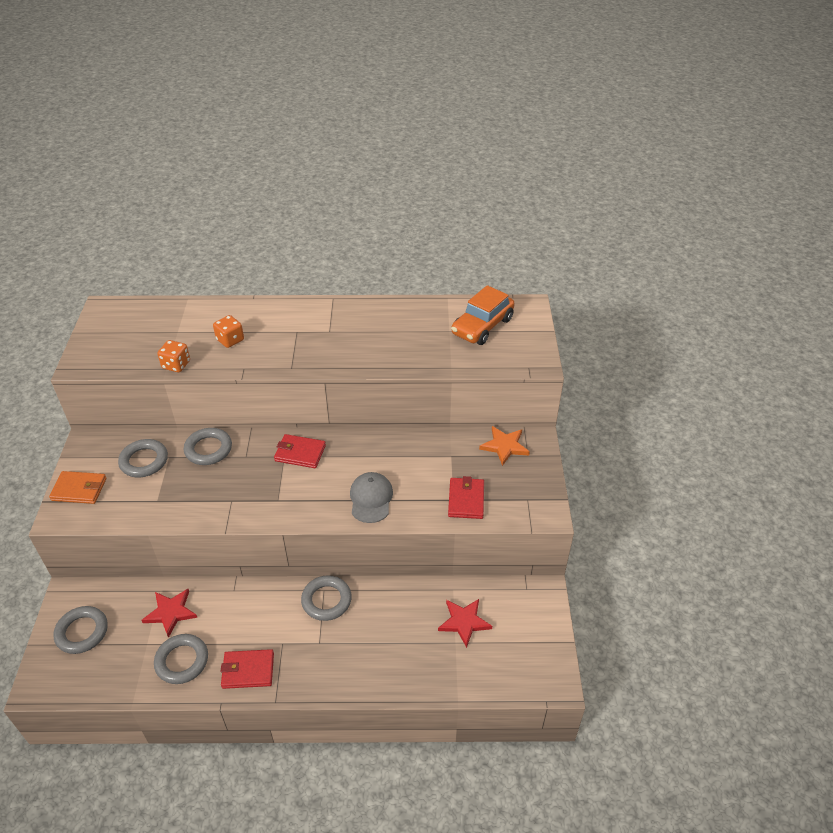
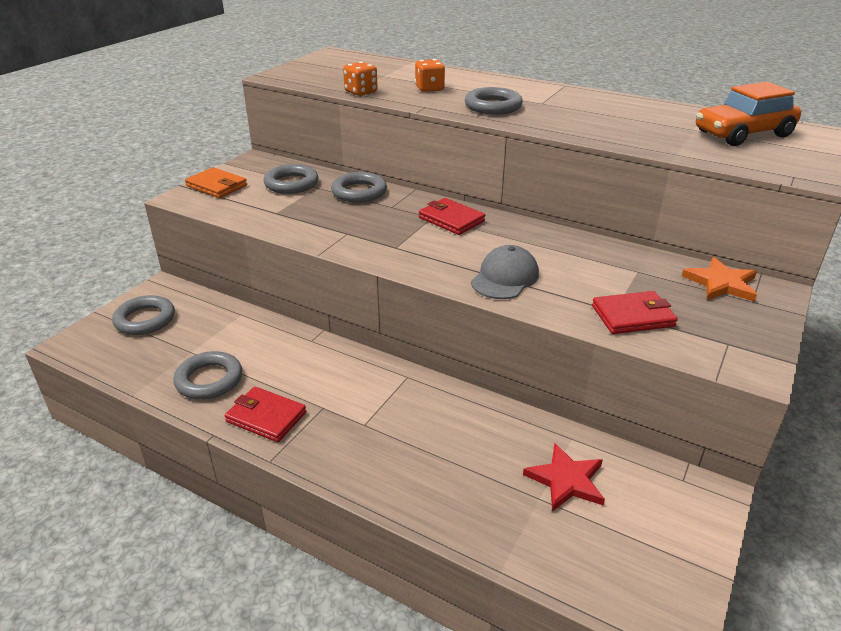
camera: 30 degrees right, 10 degrees down
(170, 612) = (235, 335): red star -> none
(326, 600) = (403, 387): grey ring -> grey ring (493, 106)
(466, 500) = (633, 316): red wallet -> red wallet turned 45 degrees clockwise

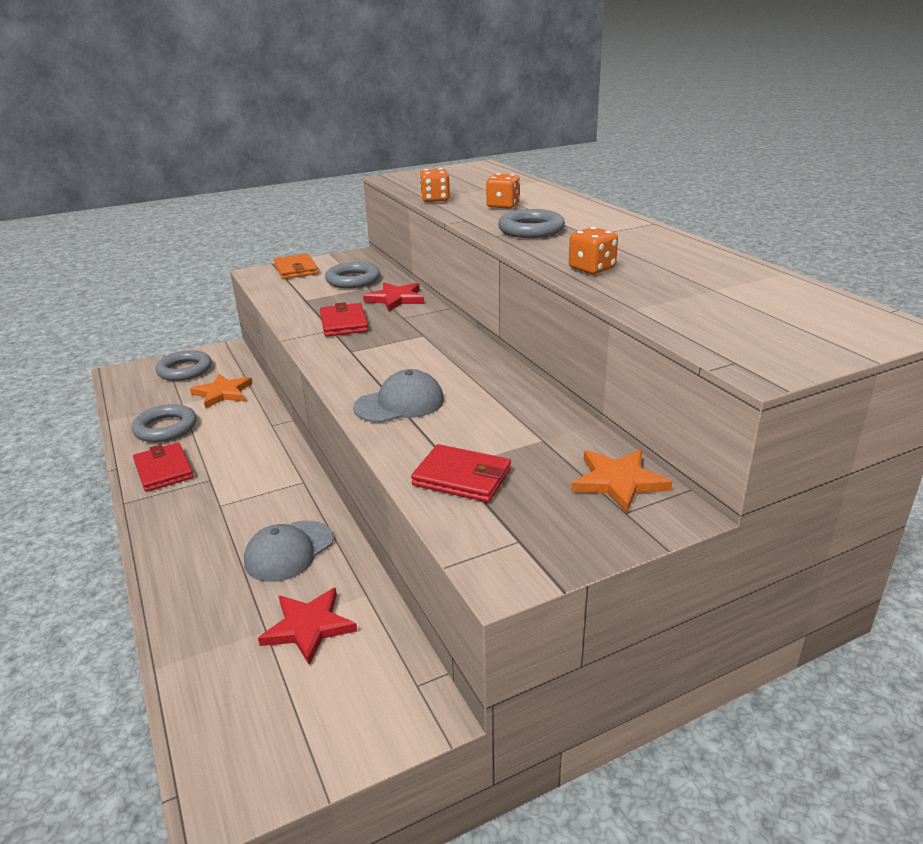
camera: 35 degrees right, 5 degrees down
(220, 328) = (223, 393): none -> orange star
(359, 192) = (396, 299): grey ring -> red star
(451, 219) = (437, 341): red wallet -> red wallet (344, 323)
(474, 434) = (289, 551): none -> grey cap
(595, 130) = (592, 269): none -> orange dice
(743, 134) = (769, 306): orange car -> none

